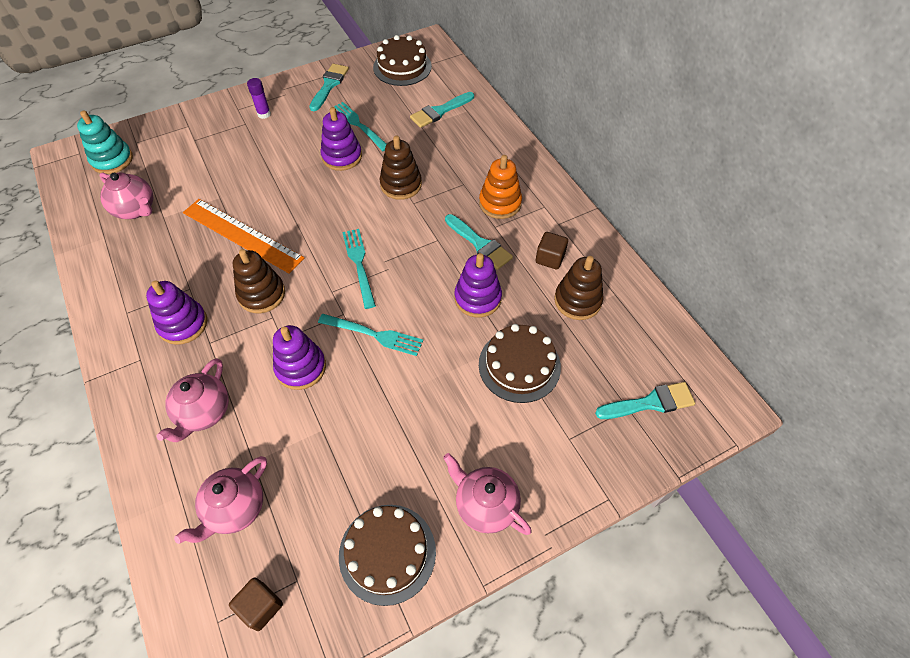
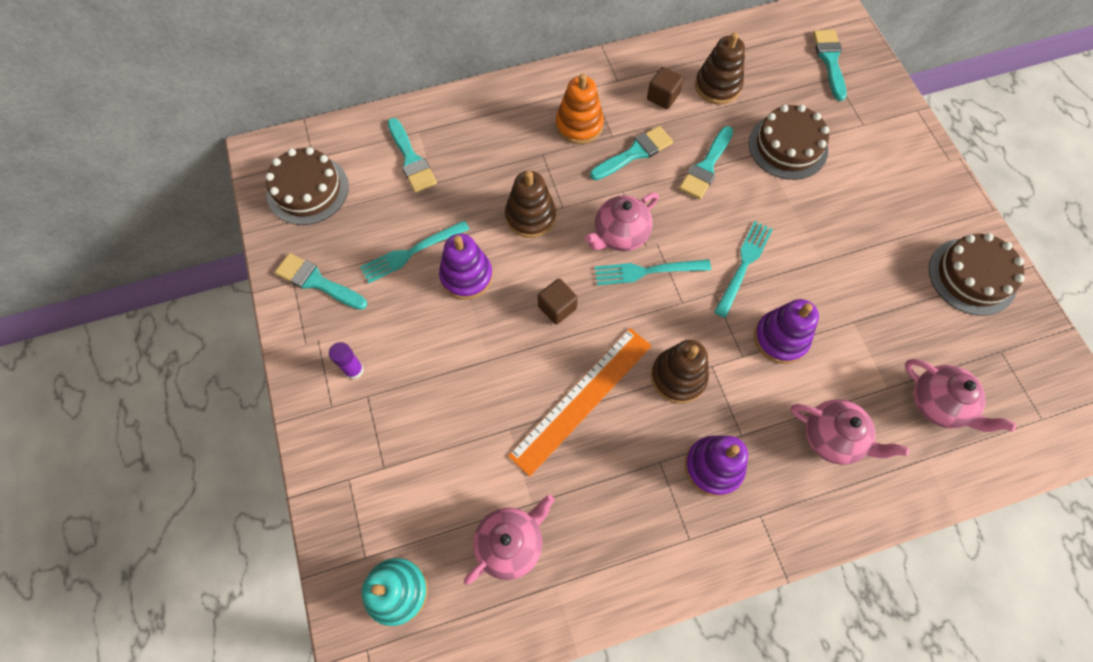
camera: 80 degrees left, 10 degrees up
(261, 607) = (1026, 381): brown cube -> brown cube (557, 307)
(477, 298) = (706, 166): purple stacking toy -> turquoise brush
(485, 505) = (926, 196): pink teapot -> pink teapot (619, 235)

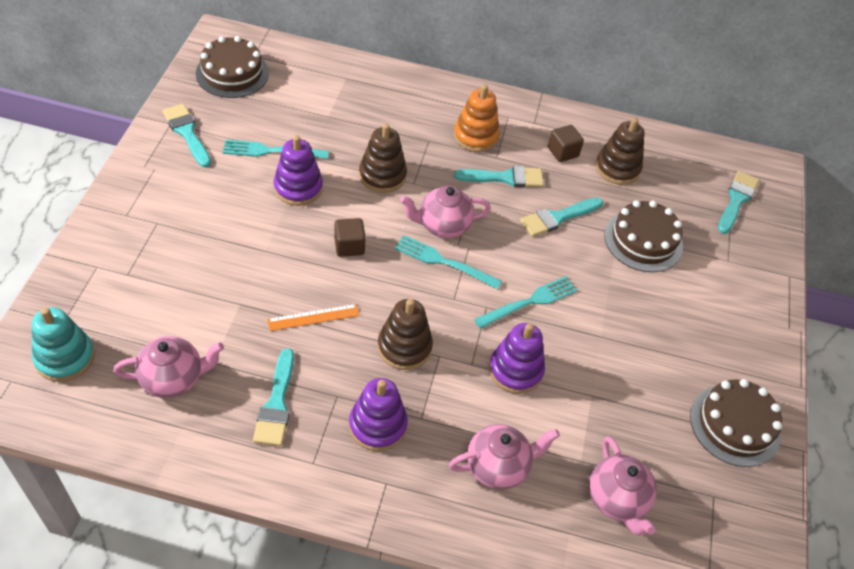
camera: 25 degrees right, 15 degrees down
(354, 370) = (163, 201): purple glue stick -> none
(411, 159) = (324, 93): turquoise brush -> turquoise brush (276, 404)
(582, 399) = (313, 317): orange ruler -> orange ruler, size x0.52
(832, 438) = (498, 467): pink teapot -> pink teapot turned 75 degrees counterclockwise

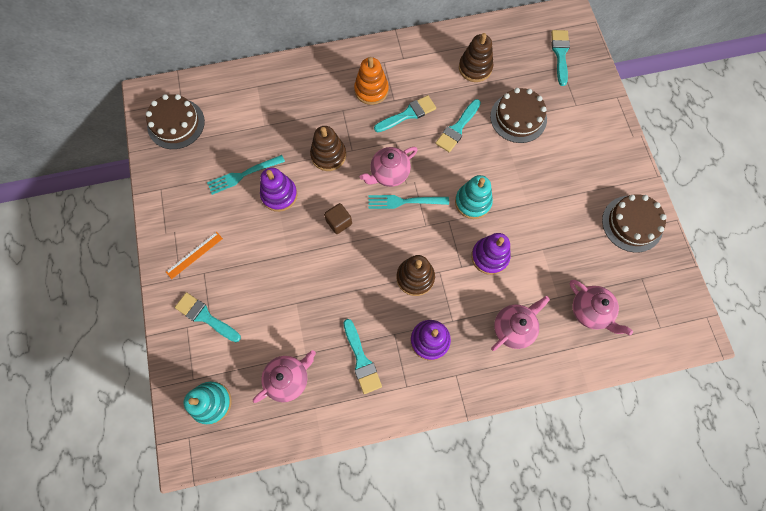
camera: 20 degrees left, 20 degrees up
(187, 133) = (177, 191): turquoise brush -> turquoise brush (205, 317)
(313, 317) = (347, 287): orange ruler -> orange ruler (194, 255)
(530, 302) = (473, 202): turquoise fork -> turquoise stacking toy
(562, 152) = (434, 73): brown cube -> none

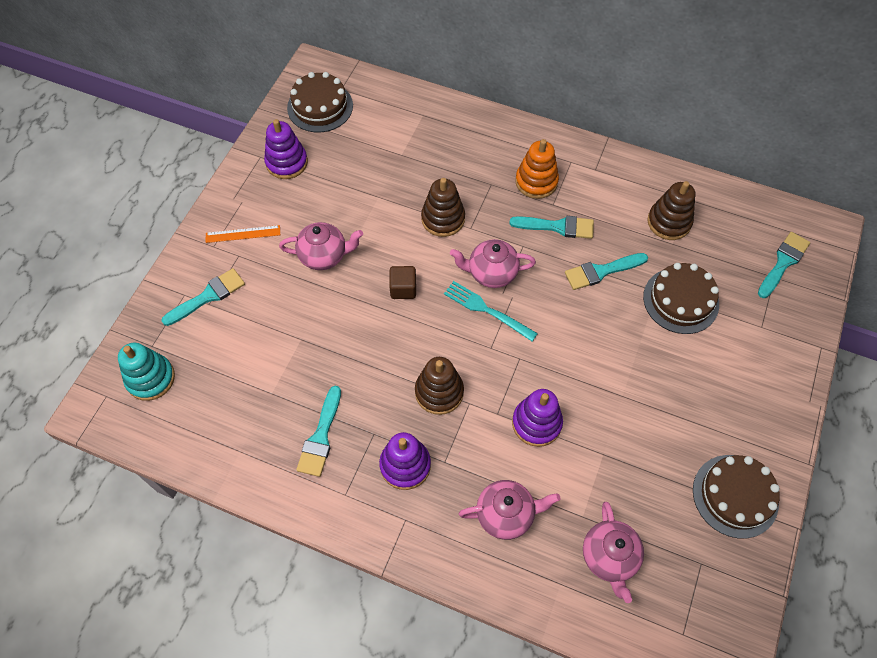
camera: 35 degrees right, 10 degrees down
(205, 317) = (208, 296): turquoise brush -> turquoise brush turned 75 degrees clockwise
(243, 175) = (345, 188): turquoise fork -> none
(279, 195) = (365, 227): purple stacking toy -> purple stacking toy (287, 162)
(288, 379) = (237, 405): pink teapot -> pink teapot (324, 256)
(473, 202) = (560, 356): turquoise stacking toy -> none

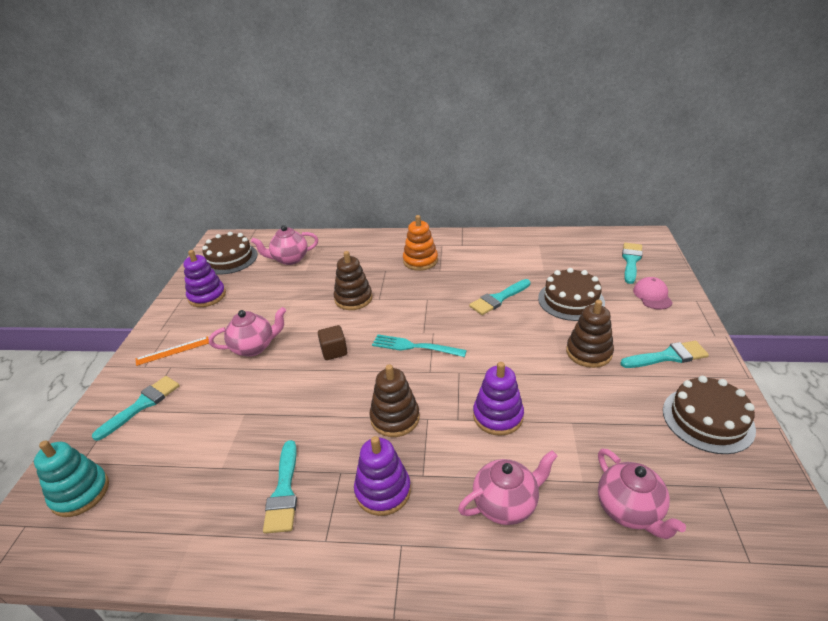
camera: 15 degrees left, 25 degrees down
(491, 273) = (408, 322): pink teapot -> pink teapot (290, 259)
(557, 227) = (449, 281): turquoise brush -> turquoise brush (668, 356)
(669, 222) = (533, 259): brown stacking toy -> brown stacking toy (589, 352)
(776, 324) = (652, 295): none -> pink cap

